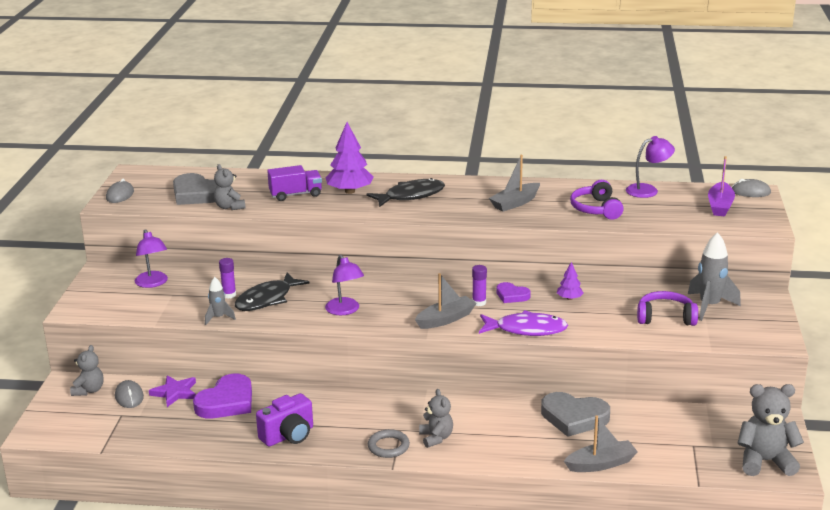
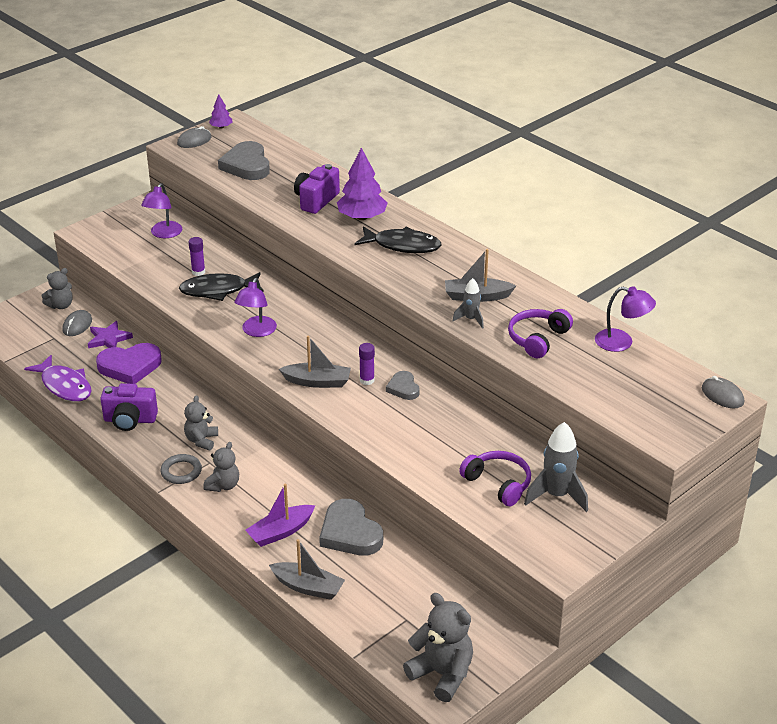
camera: 40 degrees right, 10 degrees up
(218, 318) = (163, 289): grey rocket -> grey rocket (470, 319)
(229, 207) = (251, 189): grey teddy bear -> grey teddy bear (201, 440)
(295, 194) = (316, 200): purple truck -> purple camera
(512, 295) = (403, 388): purple heart -> grey heart
(526, 329) = (364, 428): purple fish -> purple fish (64, 386)
(569, 298) = (446, 417): purple tree -> purple tree (221, 127)
(720, 206) = (662, 395): purple boat -> purple boat (281, 532)

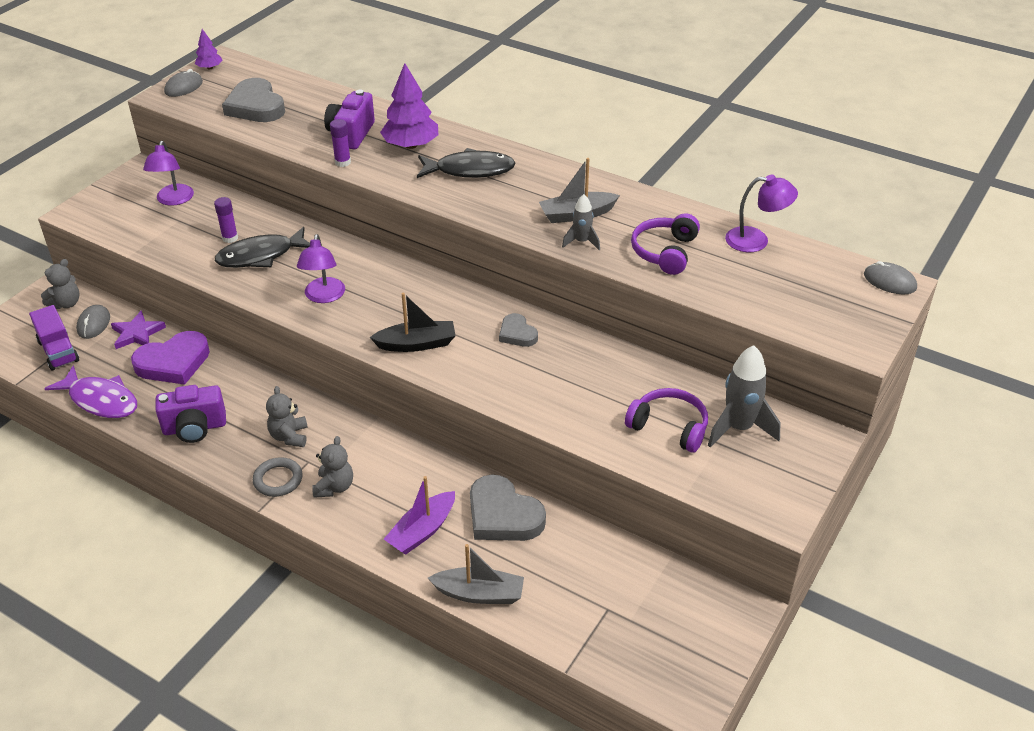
camera: 15 degrees left, 5 degrees up
(44, 342) = (58, 351): none -> purple truck
(317, 382) = (416, 344): grey boat -> black boat
(367, 380) = (472, 332): purple glue stick -> purple glue stick (343, 162)
(442, 674) = (675, 669): grey teddy bear -> none

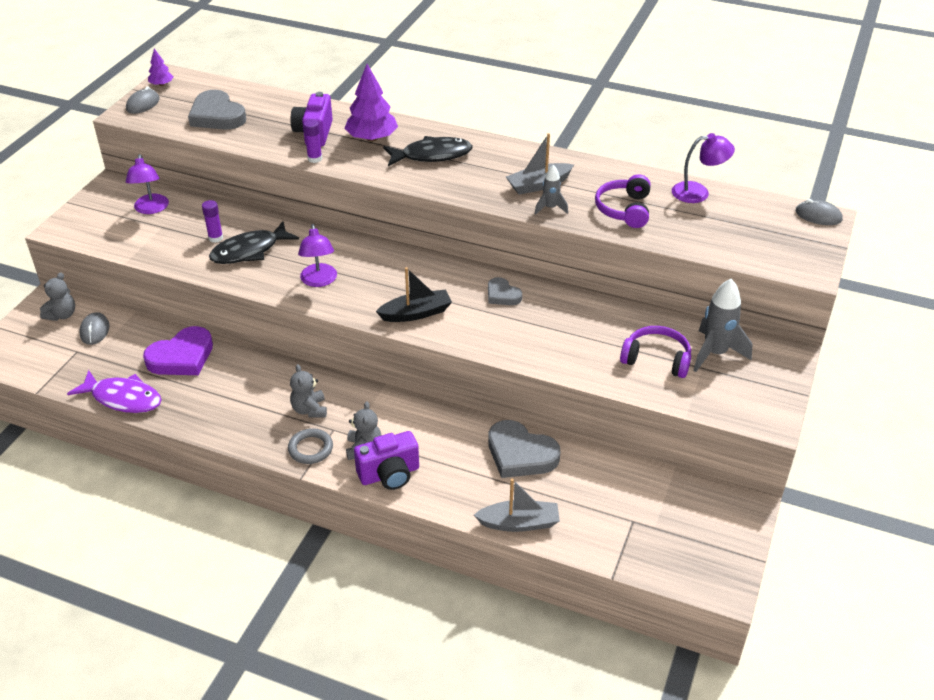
camera: 10 degrees left, 0 degrees up
(58, 351) = (68, 359): purple truck -> none
(137, 333) = (139, 334): purple star -> none
(195, 428) = (219, 412): purple camera -> purple camera (389, 474)
(422, 531) = (453, 476): purple boat -> none

